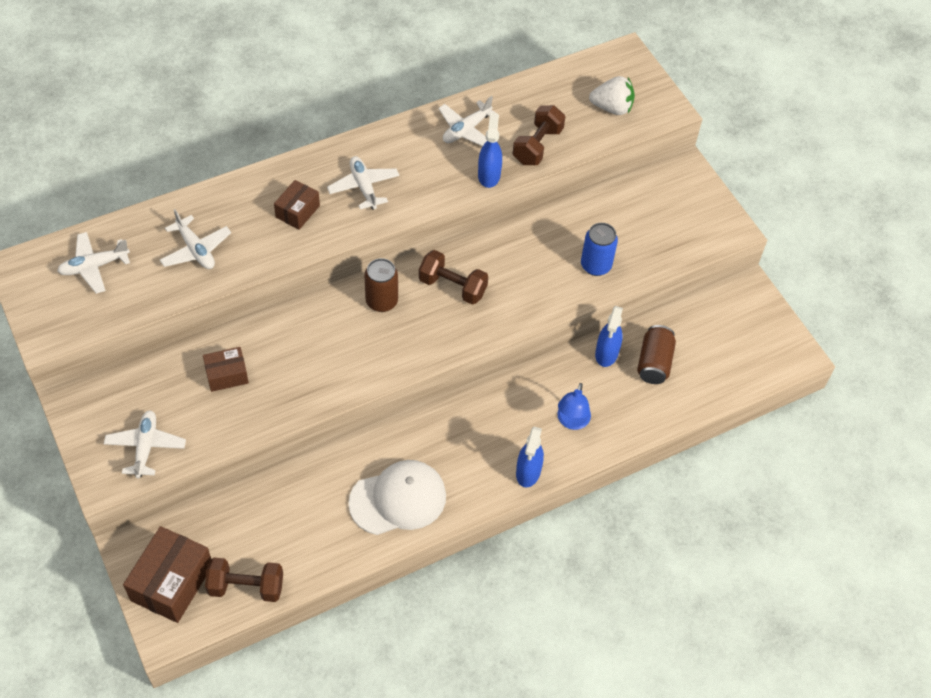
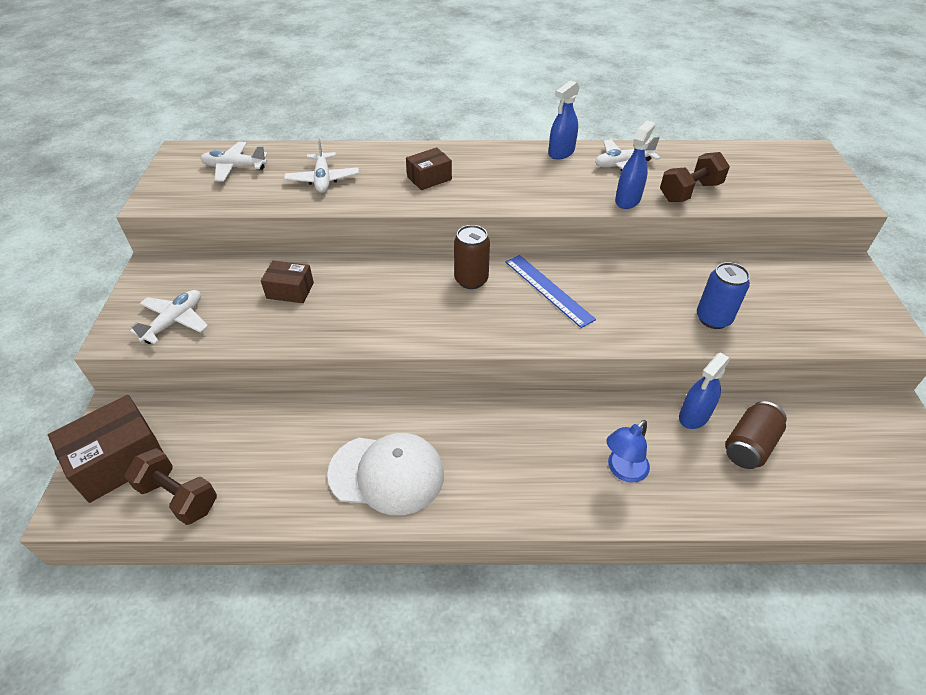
camera: 30 degrees right, 10 degrees down
(364, 187) = (500, 178): white plane -> none
(452, 287) = (548, 290): brown dumbbell -> blue ruler
(528, 472) = (546, 505): blue spray bottle -> blue spray bottle (561, 152)
(612, 108) = (783, 184): white strawberry -> none

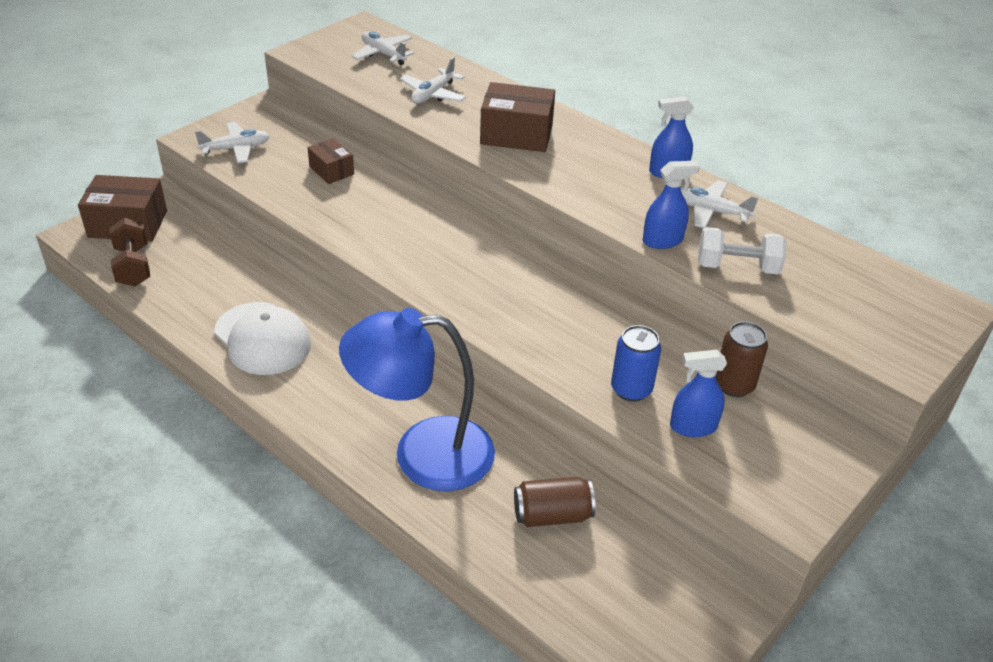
camera: 40 degrees right, 5 degrees down
(429, 178) = (516, 134): brown box -> brown box, size x1.72
(471, 280) = (471, 239): brown can -> brown can (734, 385)
(548, 290) = (521, 282): blue ruler -> none
(623, 470) = (423, 454): blue lamp -> blue lamp, size x2.26
(690, 192) = (737, 267): brown dumbbell -> white dumbbell
(694, 416) = (539, 464): blue spray bottle -> blue spray bottle (693, 426)

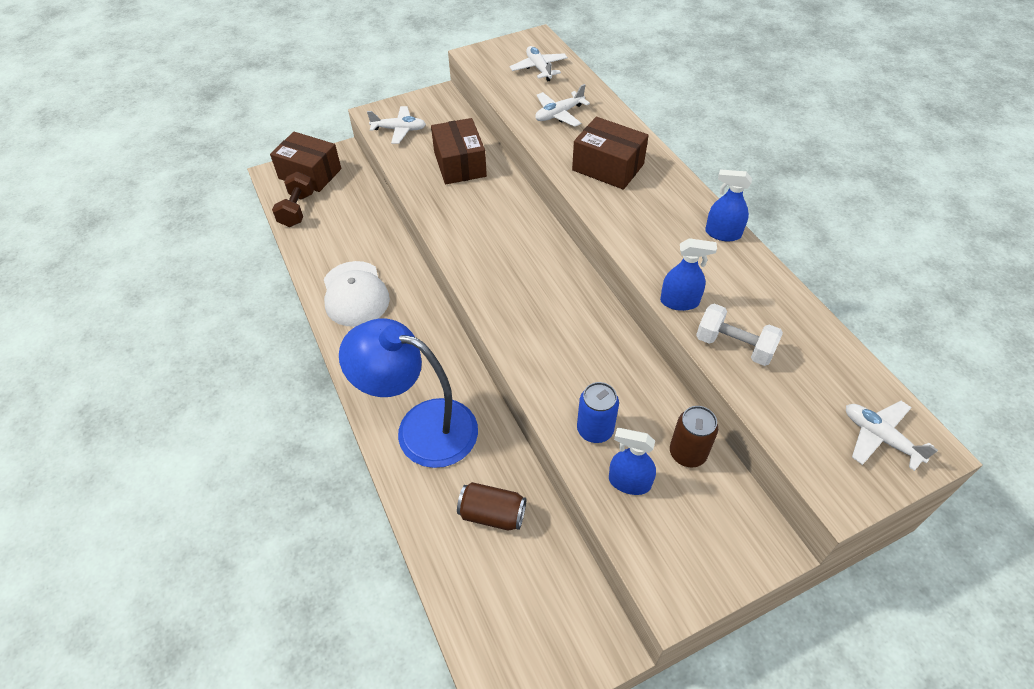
camera: 25 degrees right, 10 degrees up
(331, 170) = (460, 164): brown box -> brown box, size x1.72
(711, 211) = (741, 283): white plane -> white plane (880, 437)

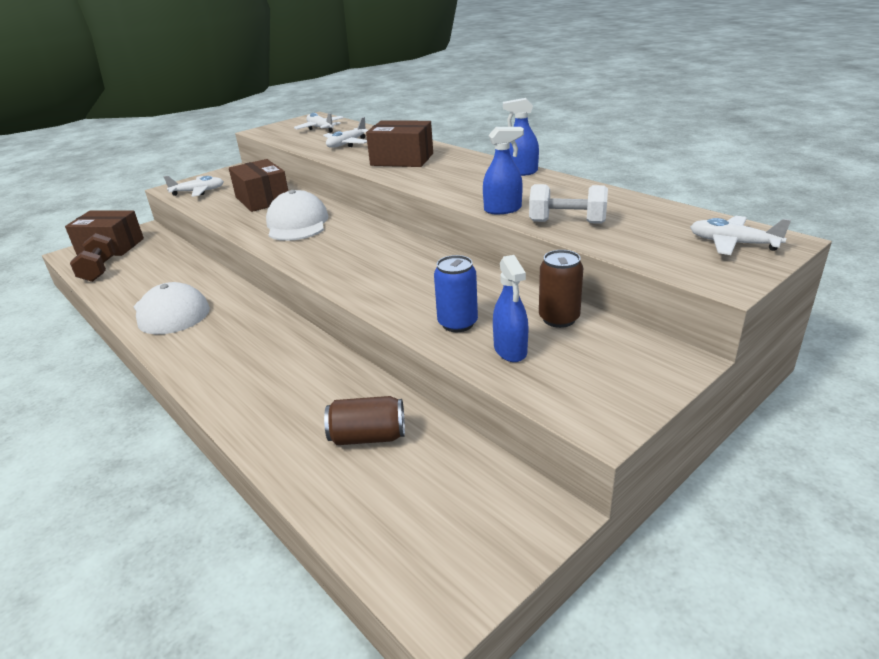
camera: 15 degrees left, 20 degrees down
(421, 427) = (265, 388): blue lamp -> none
(485, 220) = (297, 223): none -> white cap
(629, 482) = (510, 350): blue spray bottle -> blue spray bottle turned 105 degrees counterclockwise

